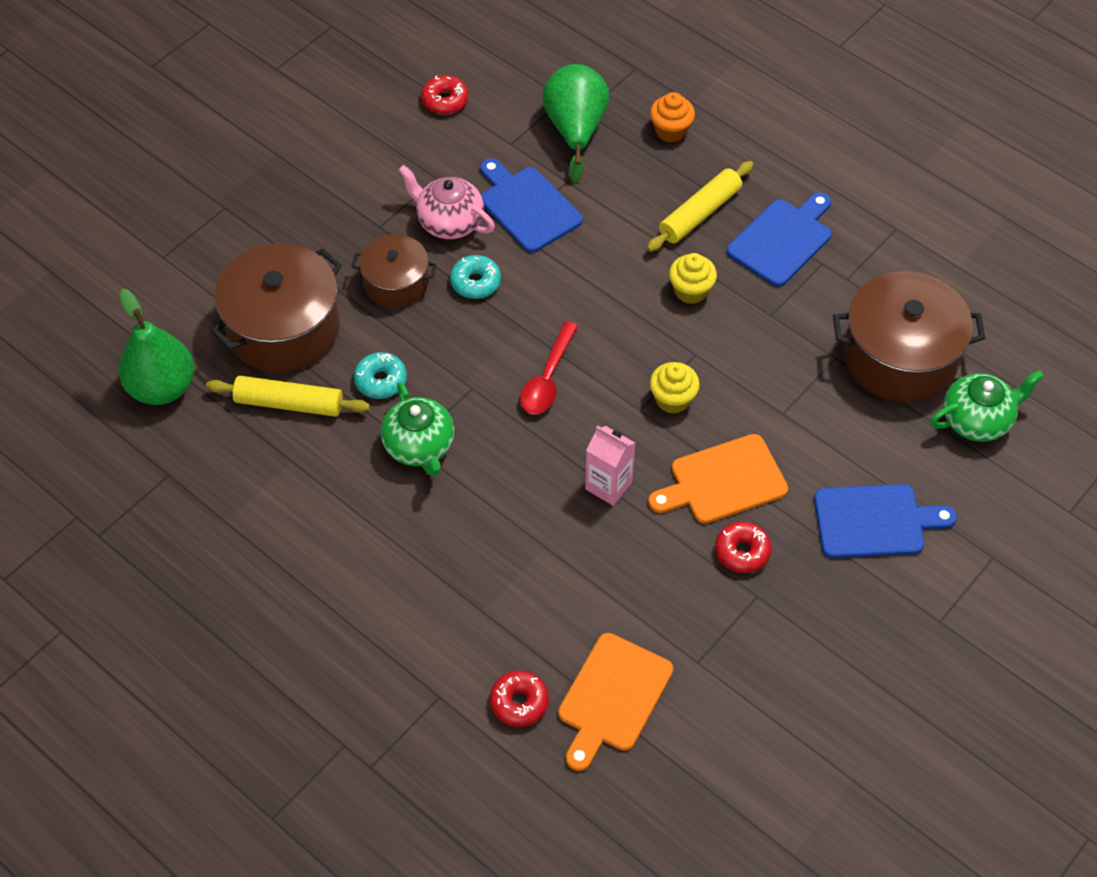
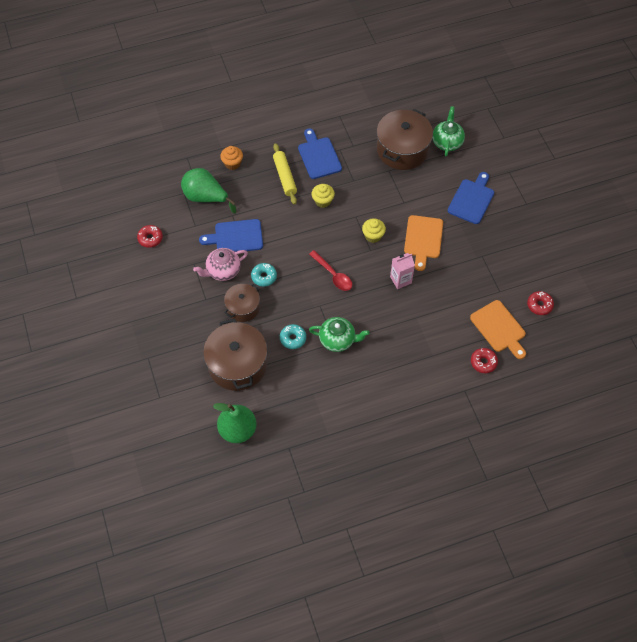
camera: 60 degrees left, 5 degrees up
(289, 403) = (281, 380): yellow rolling pin -> none
(742, 552) = (459, 250): red donut -> red donut (539, 305)

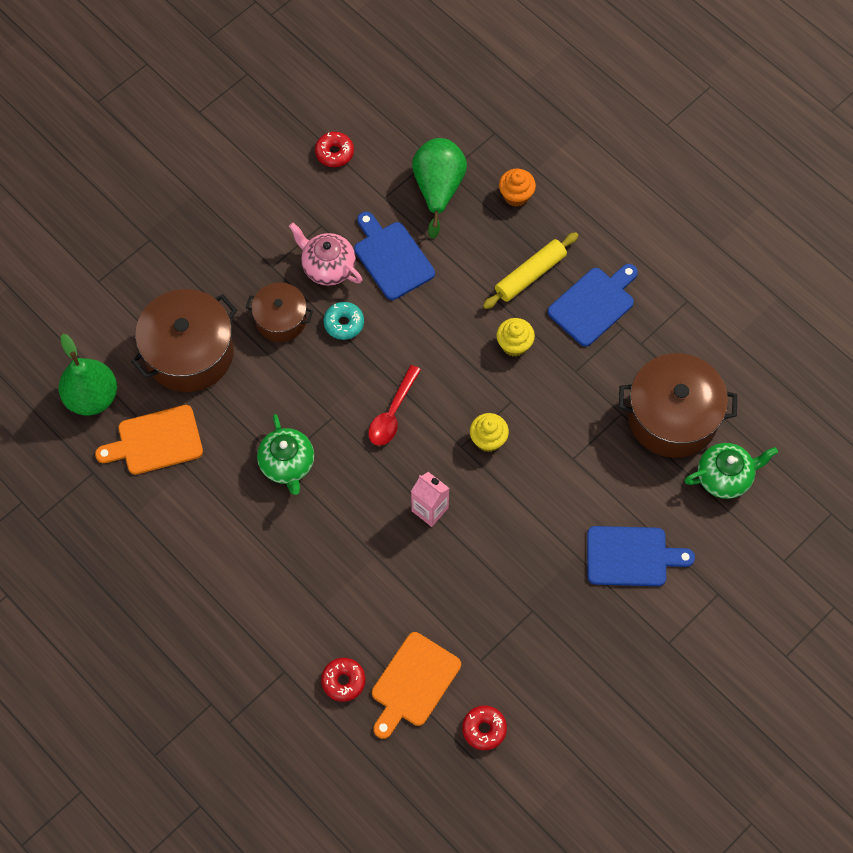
camera: 65 degrees right, 5 degrees up
(293, 338) = (262, 405): turquoise donut -> none
(423, 239) = (519, 513): orange cutting board -> orange cutting board (156, 441)

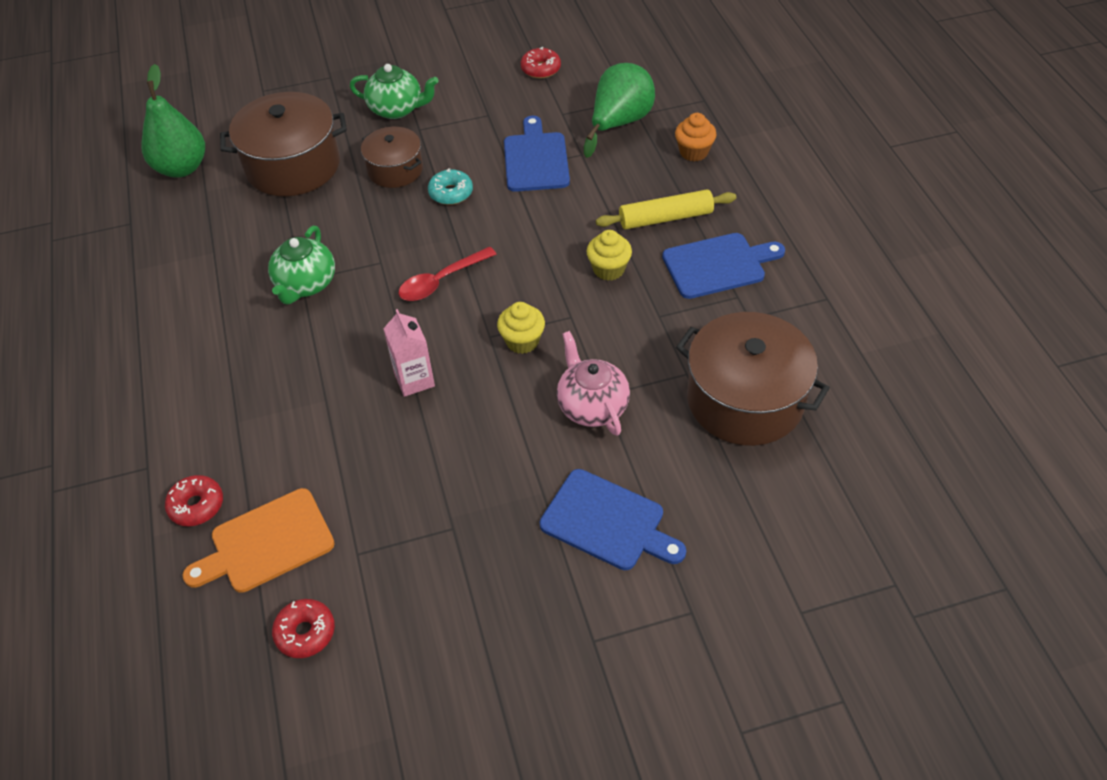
camera: 30 degrees right, 15 degrees down
(156, 441) = (204, 220): orange cutting board -> none
(328, 267) = (470, 146): pink teapot -> pink teapot (592, 406)
(725, 477) = (774, 486): green teapot -> green teapot (397, 109)

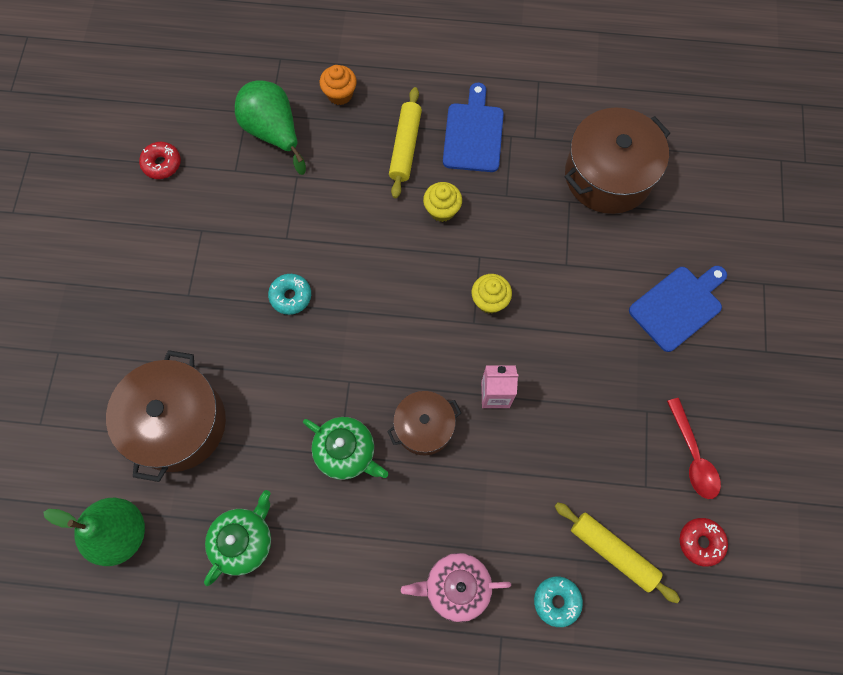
camera: 70 degrees left, 20 degrees up
(196, 505) = (556, 601): red donut -> turquoise donut
(267, 543) = (613, 552): orange cutting board -> yellow rolling pin
(395, 170) = (234, 333): brown pot -> brown pot (424, 427)
(397, 109) = (147, 305): green teapot -> green teapot (244, 541)
(441, 281) = (395, 339): red spoon -> red spoon (693, 456)
(535, 159) = (283, 214): blue cutting board -> none
(592, 406) = (573, 276): pink teapot -> pink teapot (456, 587)

